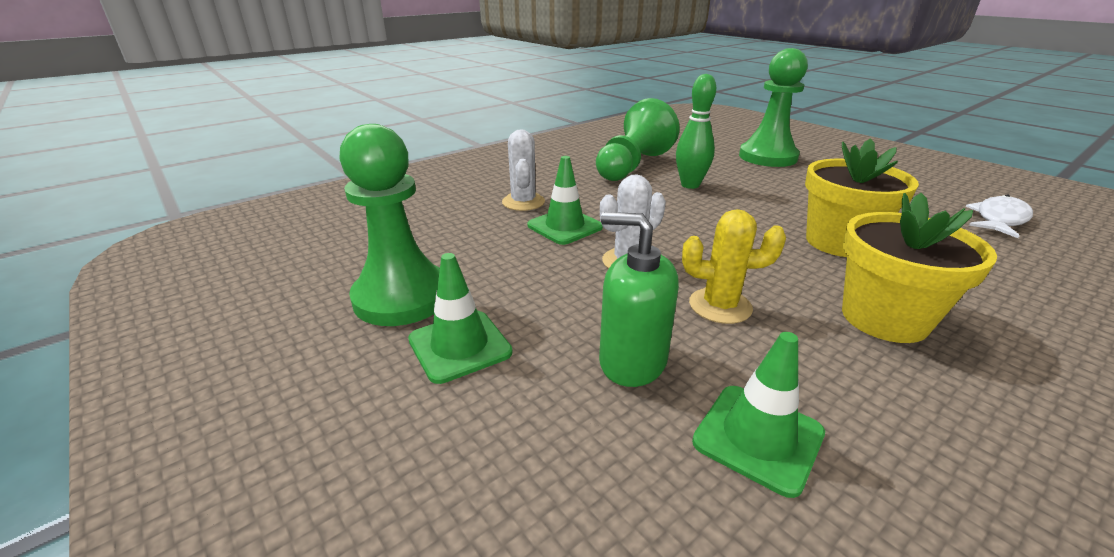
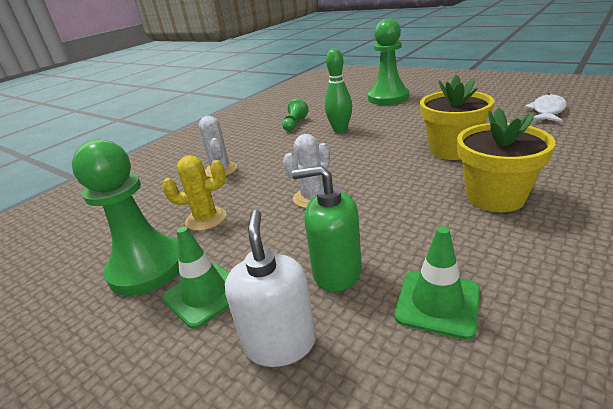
camera: 10 degrees left, 0 degrees up
(533, 430) = (280, 343): none -> white soap dispenser
(564, 226) = (258, 182): green traffic cone -> none
(633, 165) = (295, 124): green pawn -> green pawn, size x0.48
(720, 306) = (386, 215): yellow cactus -> yellow cactus (206, 219)

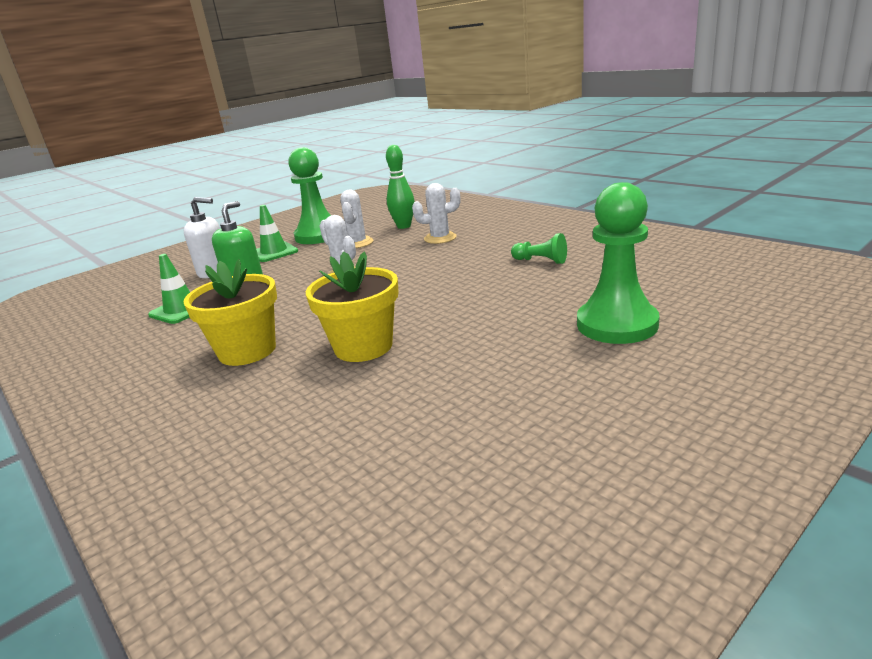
camera: 100 degrees right, 5 degrees down
(206, 219) = (357, 243): yellow cactus -> white cactus
(340, 130) = (493, 286): green bowling pin -> green bowling pin (404, 226)
(547, 111) = (420, 466): white fish -> none

